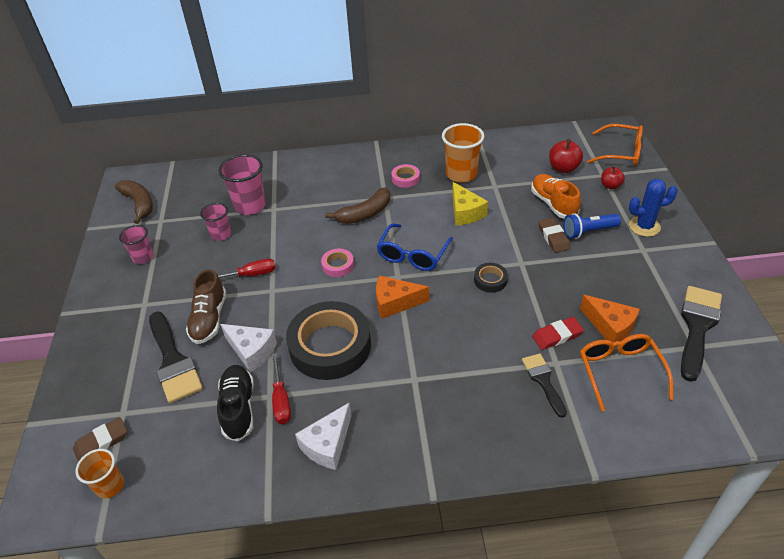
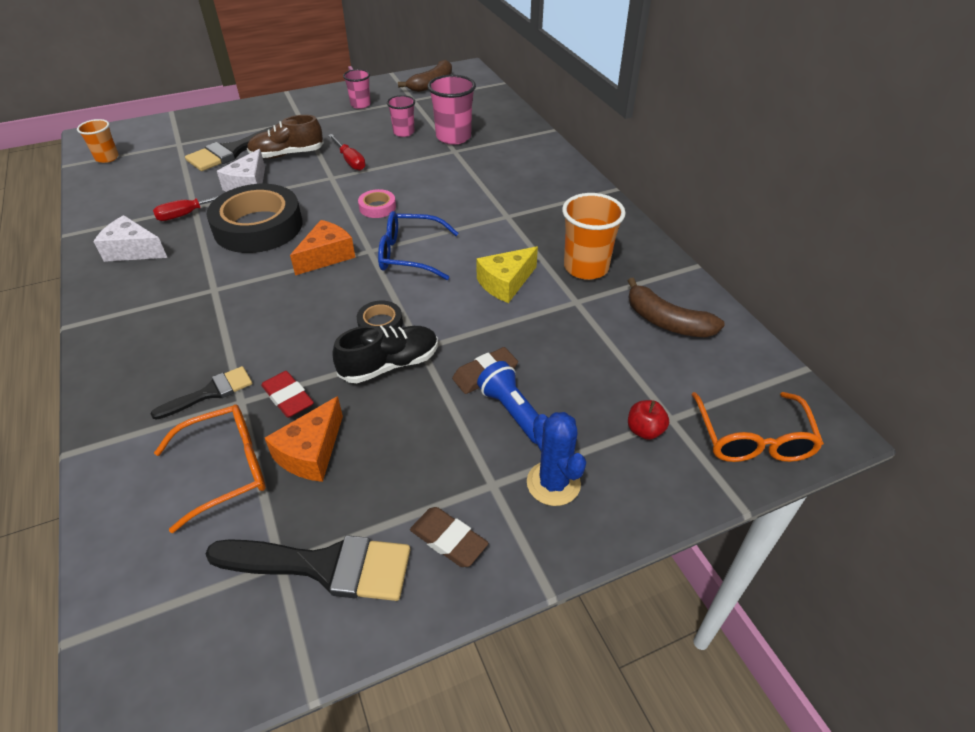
camera: 70 degrees right, 0 degrees up
(101, 442) = (150, 143): brown eraser -> brown eraser (448, 540)
(238, 408) = (180, 194): black shoe -> black shoe (390, 365)
(365, 214) = (470, 208): brown banana -> brown banana (666, 322)
(395, 302) = (327, 256): orange cheese -> orange cheese turned 60 degrees clockwise
(405, 178) = (552, 224): pink tape -> none
(553, 204) = (563, 366): orange shoe -> none
(563, 168) = (660, 368): red apple -> none

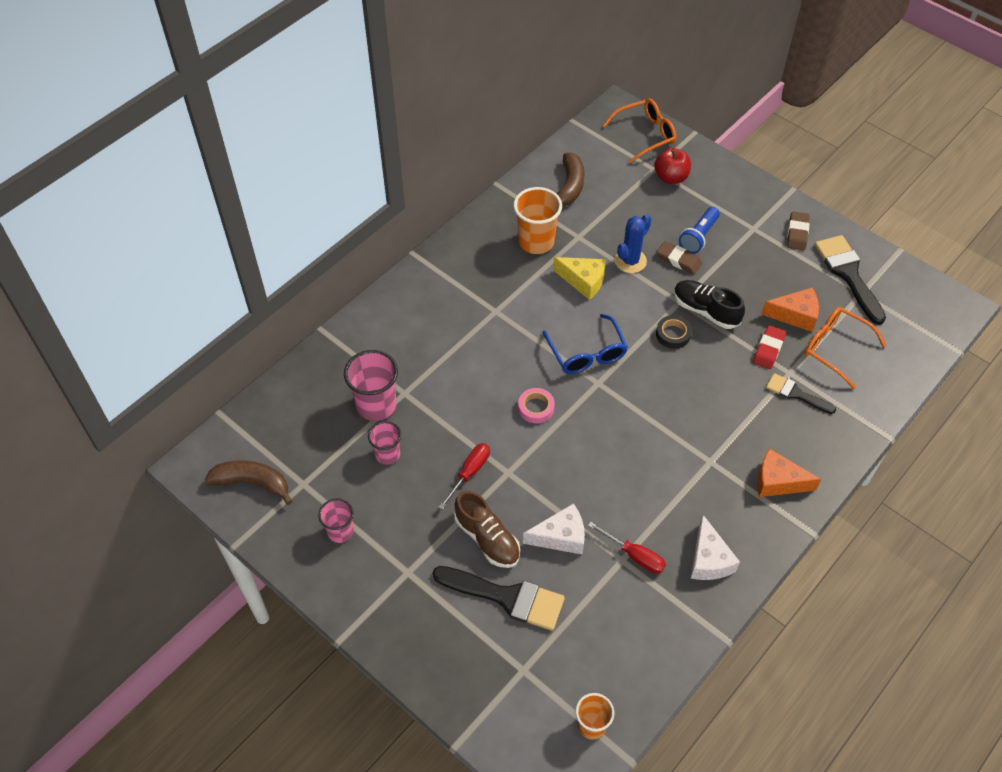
camera: 115 degrees left, 10 degrees up
(258, 226) = (617, 483): black tape -> none
(327, 256) = (623, 408): orange cheese -> orange cheese (778, 481)
(553, 483) = (734, 204): blue cactus -> blue cactus (630, 261)
(644, 430) = (671, 177): red apple -> red apple, size x1.50

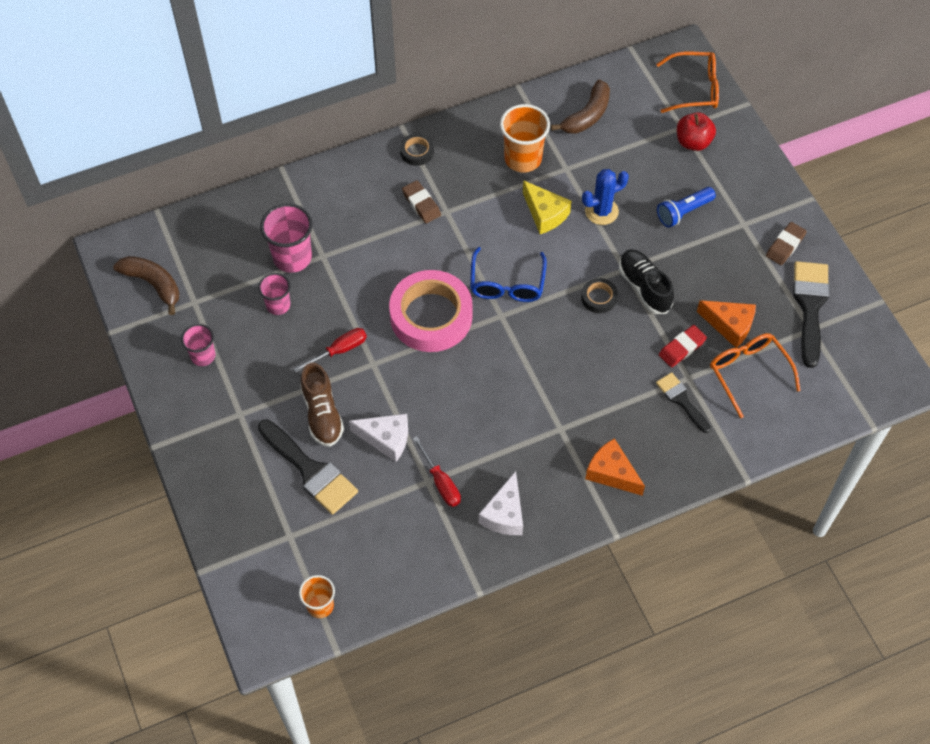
camera: 25 degrees right, 5 degrees up
(438, 269) = (417, 152): none -> black tape
(536, 408) = (431, 316): pink tape -> pink tape, size x2.29
(678, 260) = (649, 228): brown eraser -> brown eraser (421, 204)

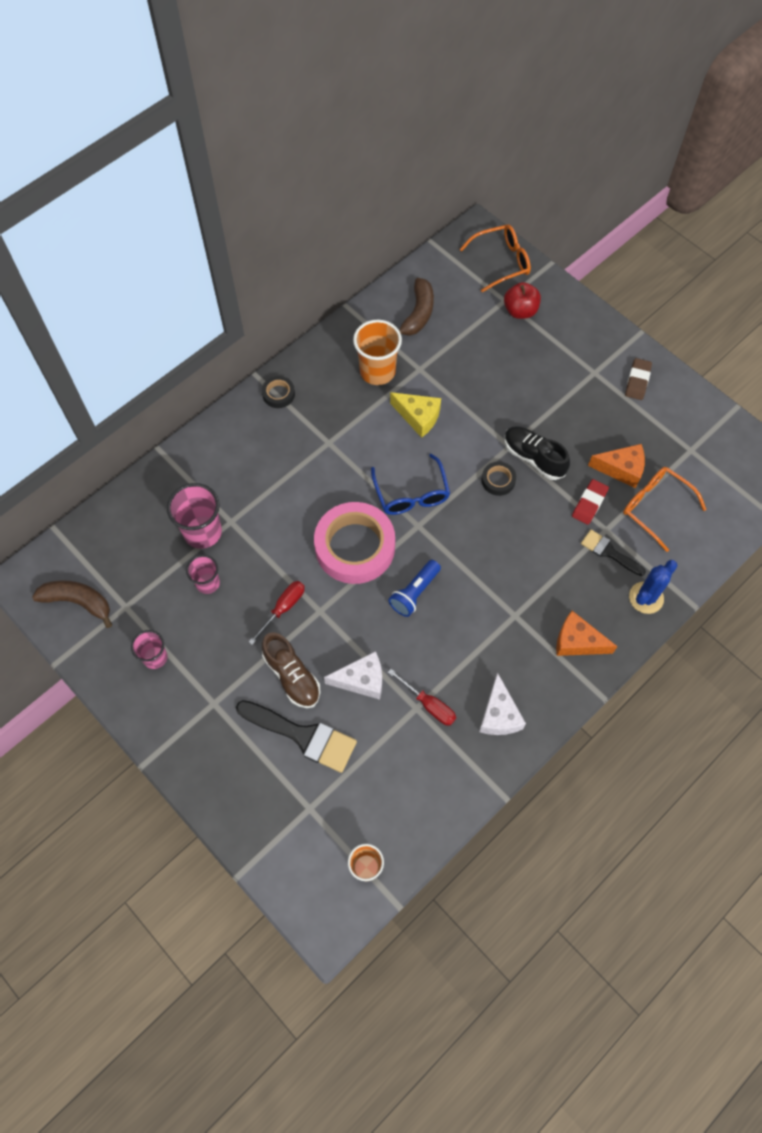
camera: 20 degrees left, 5 degrees up
(421, 204) = (303, 442): brown eraser -> none
(601, 211) = (467, 399): blue cactus -> blue cactus (646, 598)
(683, 212) = (538, 377): blue flashlight -> blue flashlight (414, 593)
(810, 306) = (681, 429): black brush -> none

